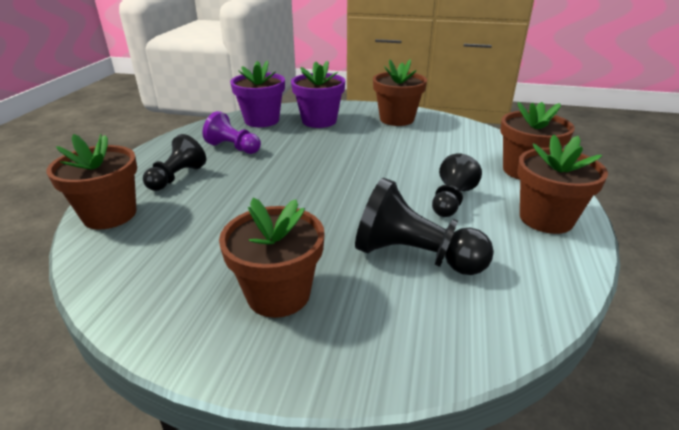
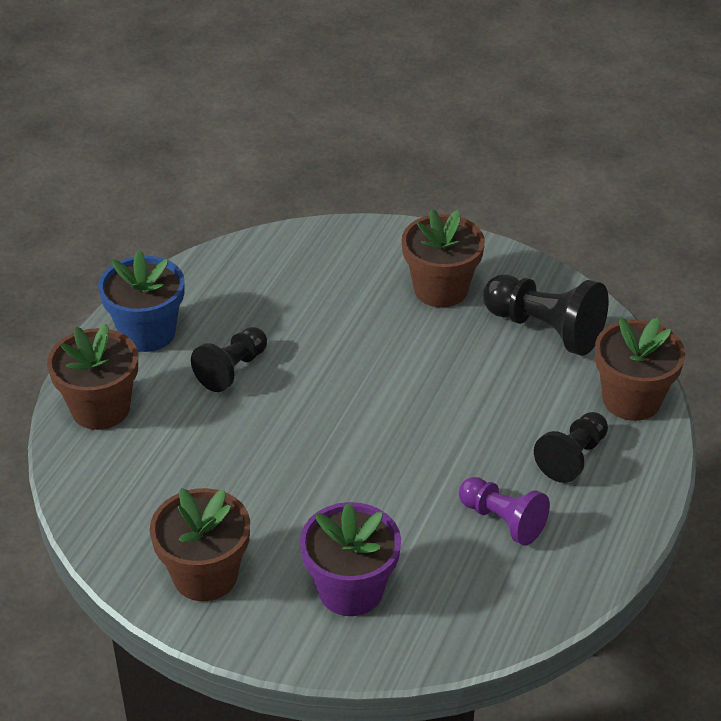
camera: 170 degrees left, 10 degrees up
(262, 120) = (458, 608): purple flower pot -> none
(414, 256) = (310, 308): black pawn -> black pawn (545, 329)
(546, 219) = (147, 333): brown flower pot -> blue flower pot

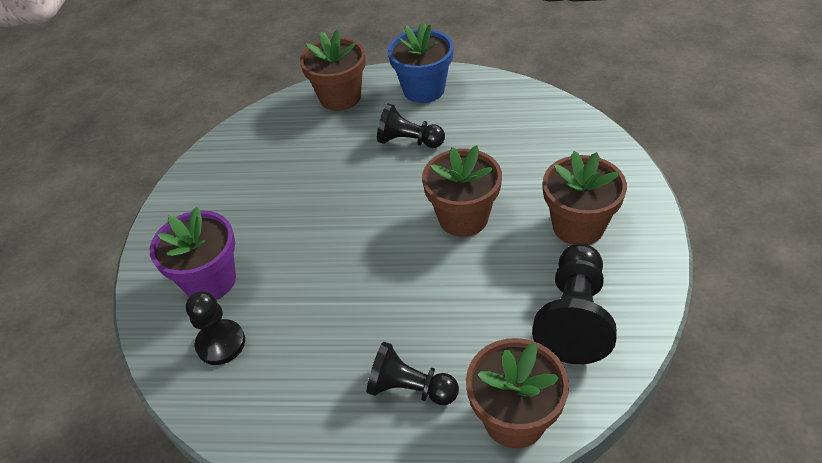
camera: 75 degrees right, 5 degrees up
(205, 575) = (205, 199): brown flower pot -> brown flower pot (463, 217)
(449, 593) = (221, 343): none -> black pawn
(502, 520) = (312, 356): purple pawn -> none

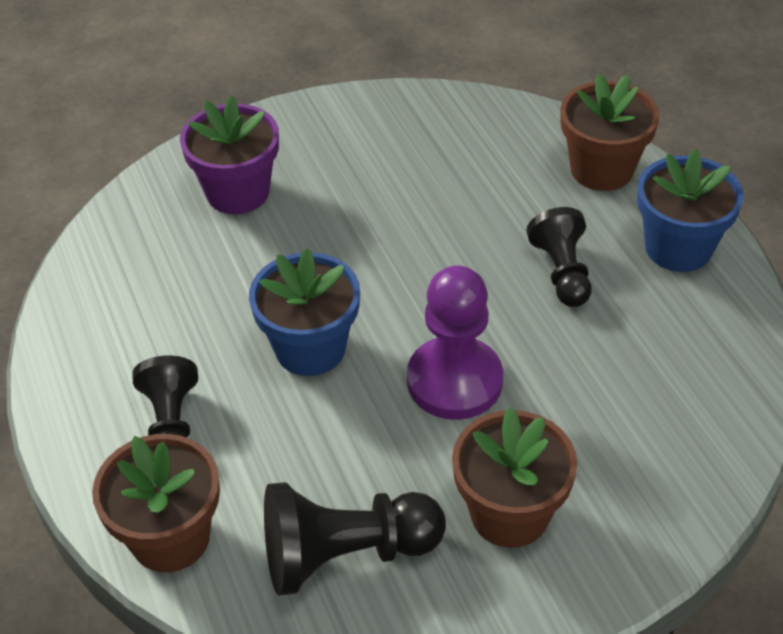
camera: 60 degrees right, 0 degrees up
(221, 343) = (161, 240): black pawn -> none
(390, 283) = (310, 348): none -> blue flower pot
(463, 217) = (454, 381): brown flower pot -> purple pawn

